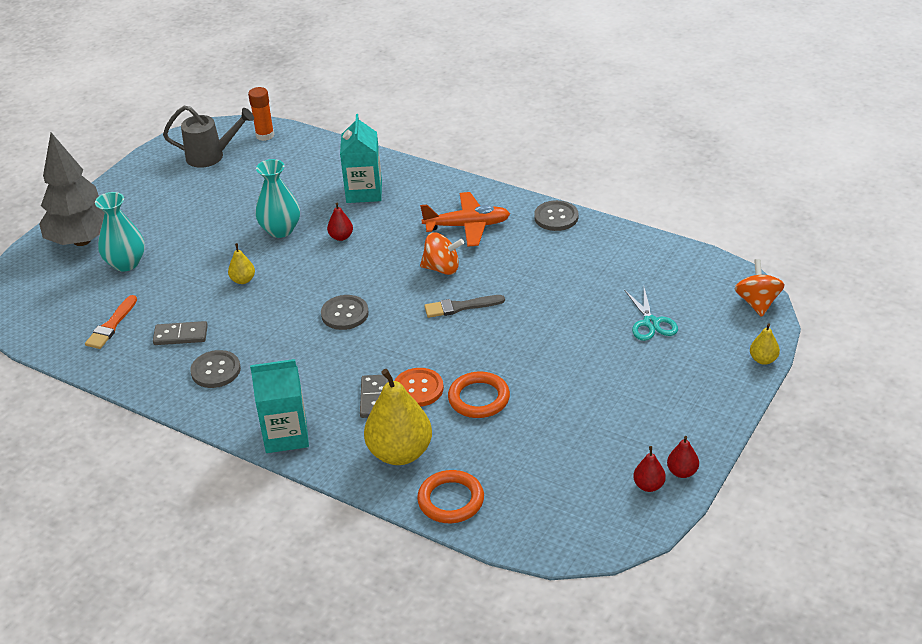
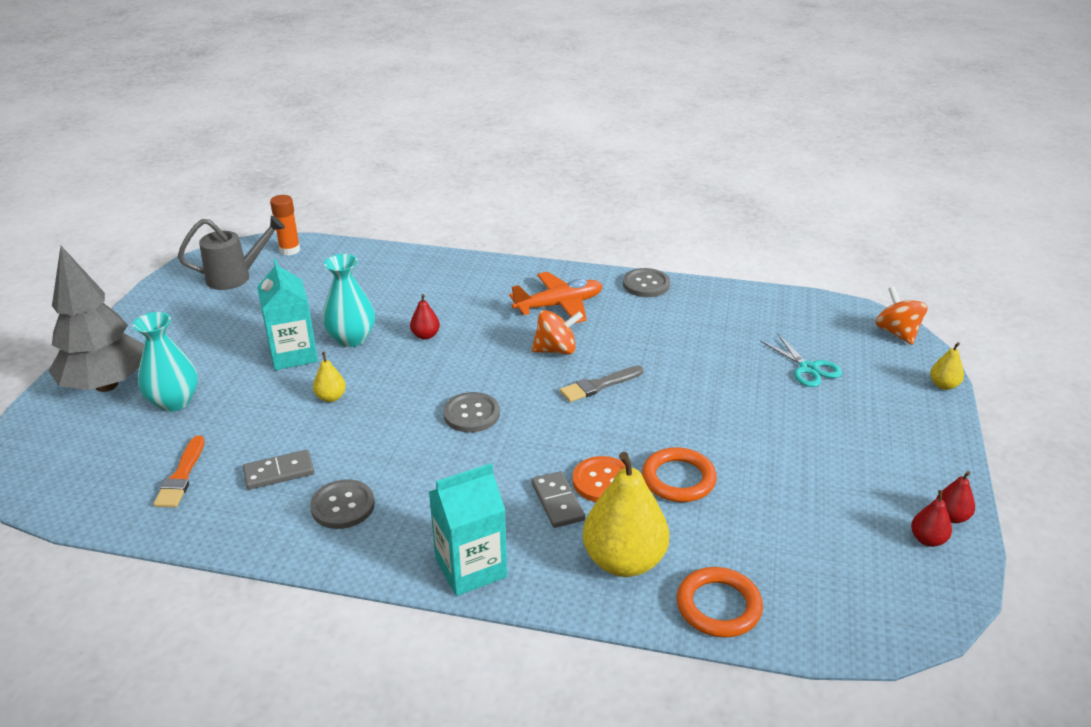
camera: 20 degrees left, 5 degrees down
(364, 192) = (428, 288): turquoise carton -> turquoise carton (293, 354)

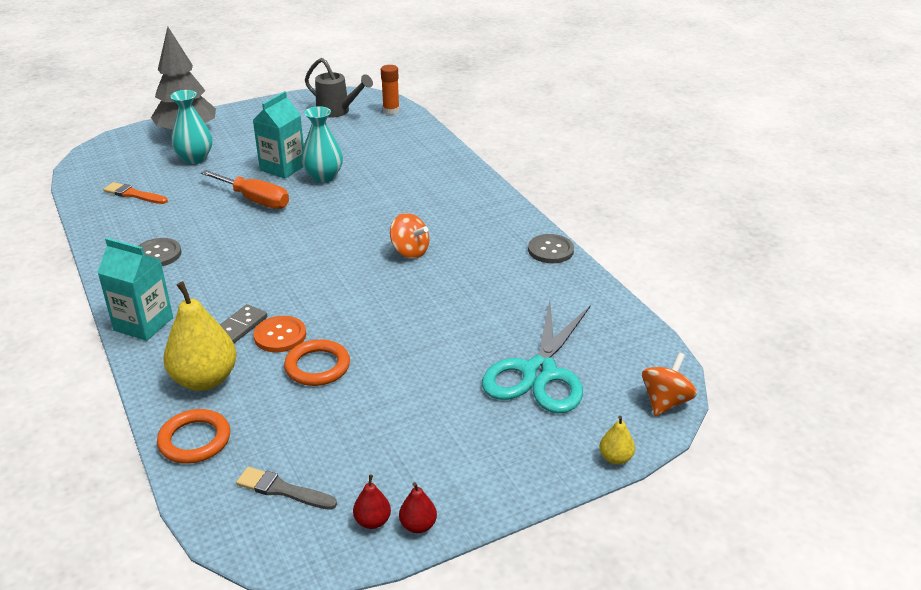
camera: 50 degrees right, 0 degrees up
(181, 476) = (133, 194): orange brush -> orange brush turned 60 degrees clockwise
(279, 472) = (167, 220): grey domino -> none
(331, 397) = (255, 200): yellow pear -> orange screwdriver
(425, 335) = (360, 198): red pear -> none
(471, 414) = (295, 254): grey button -> none
(559, 305) = (467, 228): orange plane -> none
(599, 385) = (389, 287): grey brush -> grey brush (282, 490)
(808, 368) = (539, 373): turquoise scissors -> turquoise scissors, size x1.95

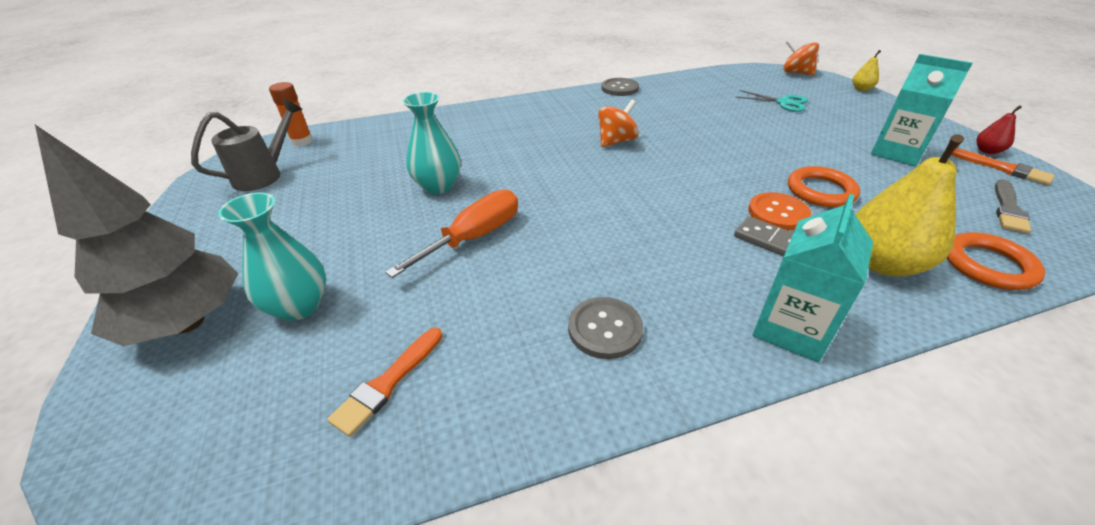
camera: 80 degrees left, 5 degrees up
(283, 168) = (394, 216): turquoise carton -> turquoise carton (896, 153)
(372, 521) = (1001, 168): red pear -> orange brush
(539, 373) = (783, 103): turquoise scissors -> turquoise scissors, size x0.51

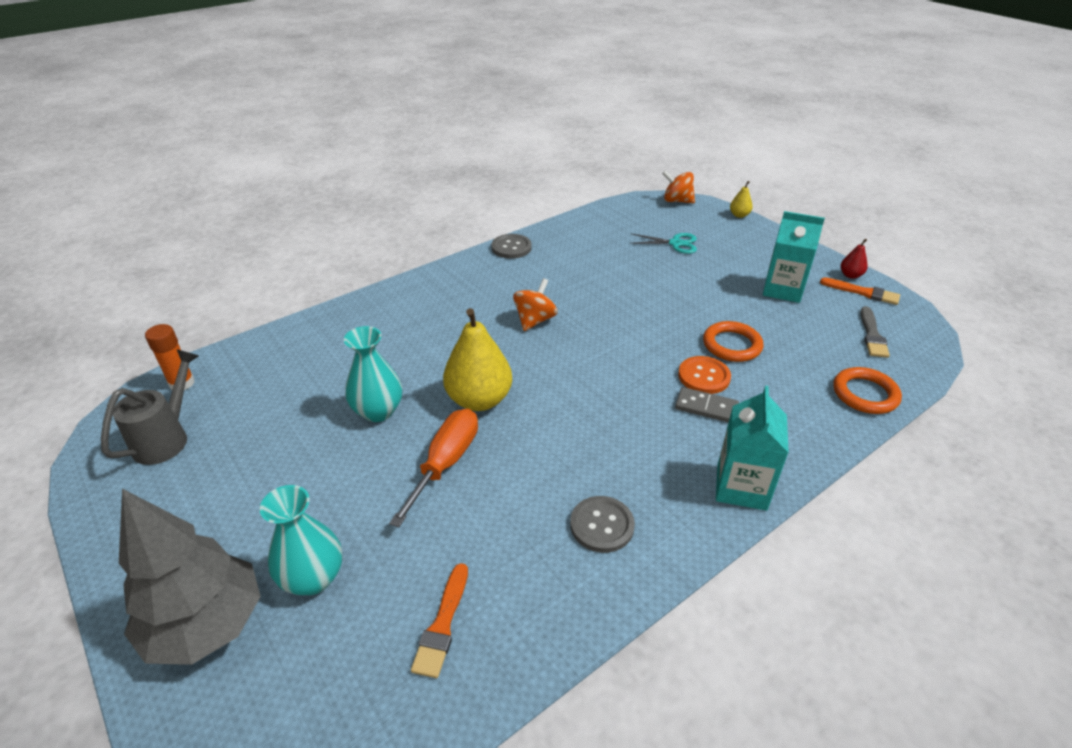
camera: 20 degrees left, 0 degrees up
(882, 263) = (792, 410): yellow pear -> yellow pear (479, 400)

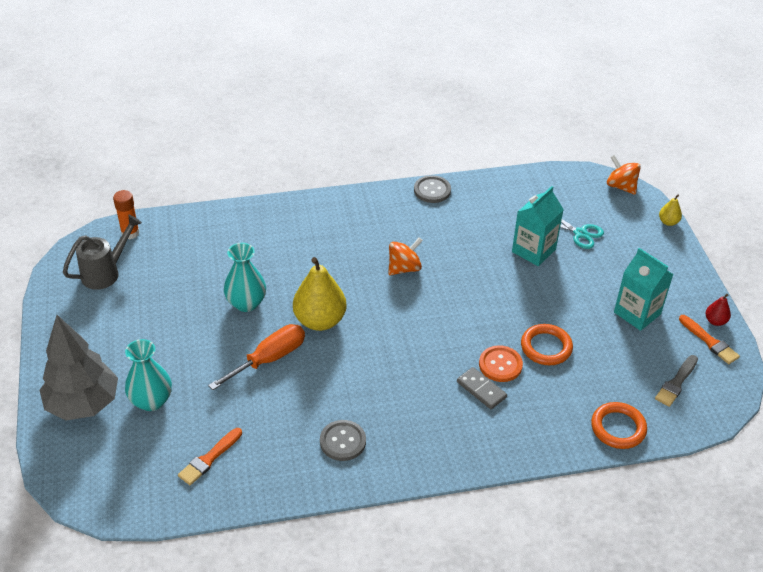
camera: 25 degrees right, 5 degrees up
(741, 487) = (457, 456): turquoise carton -> turquoise carton (533, 250)

